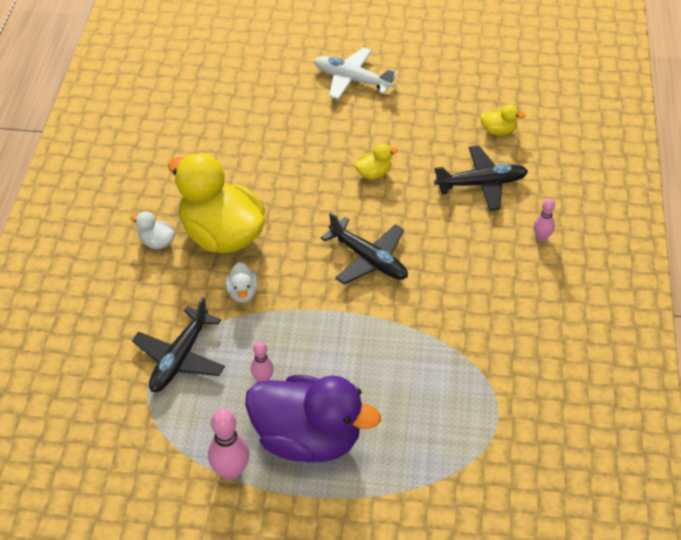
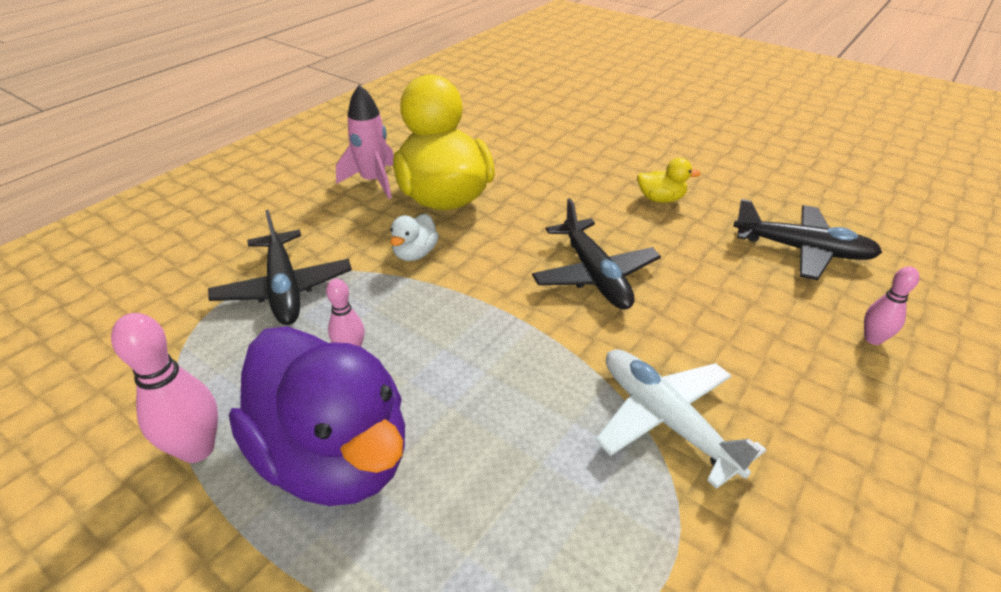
camera: 30 degrees right, 10 degrees down
(157, 242) = (374, 182): white duck -> pink rocket
(180, 358) = (284, 288): black plane -> black plane turned 75 degrees counterclockwise
(352, 79) = (689, 123): white plane -> white plane (665, 420)
(498, 131) = (853, 208): yellow duck -> none

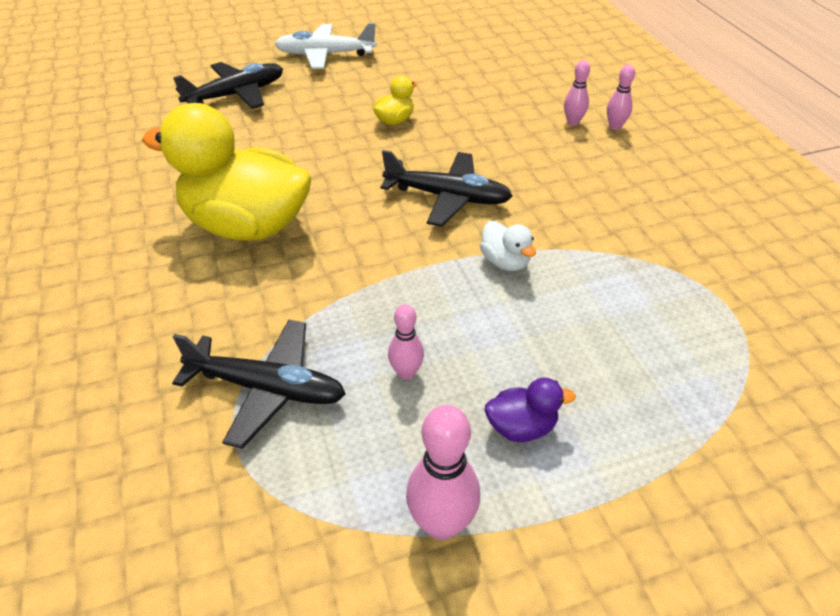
camera: 55 degrees left, 5 degrees up
(335, 456) = (521, 427): purple duck -> purple duck, size x0.41
(374, 182) = (158, 259): pink rocket -> none
(415, 253) = (312, 279): white duck -> white duck (505, 262)
(665, 420) = (614, 241): white plane -> white plane (325, 55)
(802, 250) = (516, 100): black plane -> black plane (236, 95)
(829, 303) = (573, 122): none -> pink bowling pin

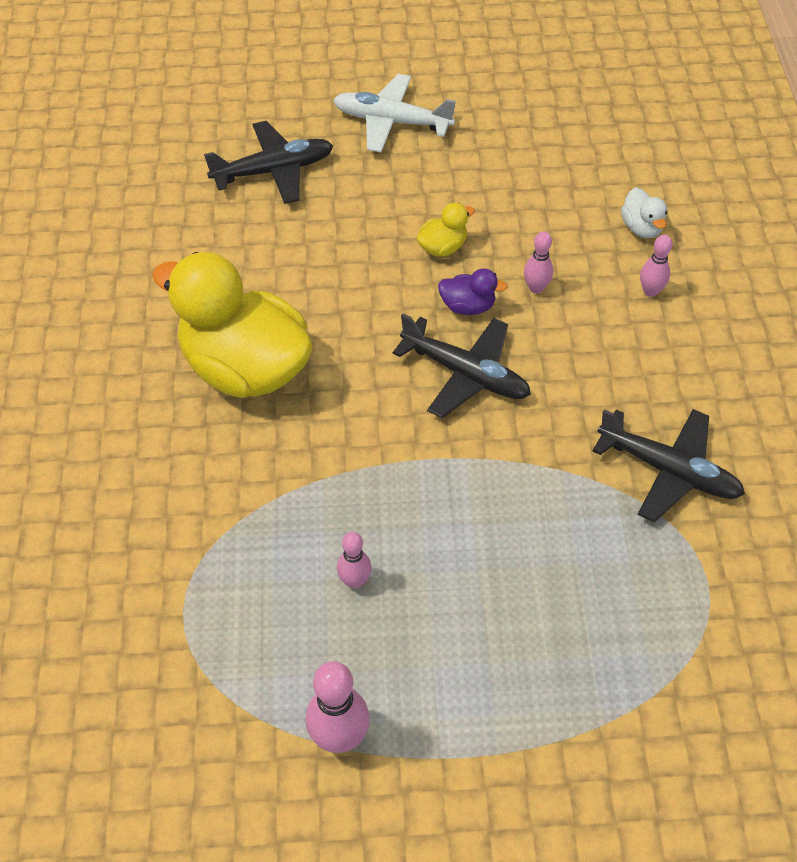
camera: 15 degrees right, 10 degrees up
(267, 388) = (223, 567): black plane -> black plane (668, 471)
(505, 262) = (496, 474): white duck -> white duck (641, 228)
(521, 427) = (442, 664): purple duck -> purple duck (468, 306)
(615, 126) = (698, 308): pink bowling pin -> pink bowling pin (536, 288)

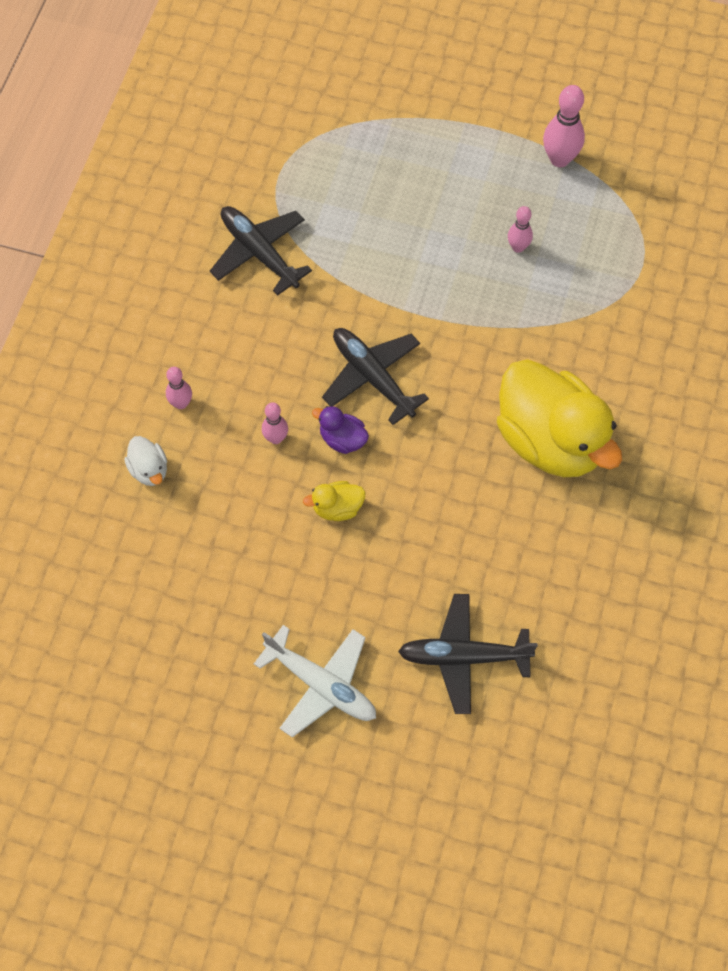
camera: 160 degrees left, 10 degrees up
(641, 228) = (149, 470): white duck -> white duck turned 150 degrees clockwise

